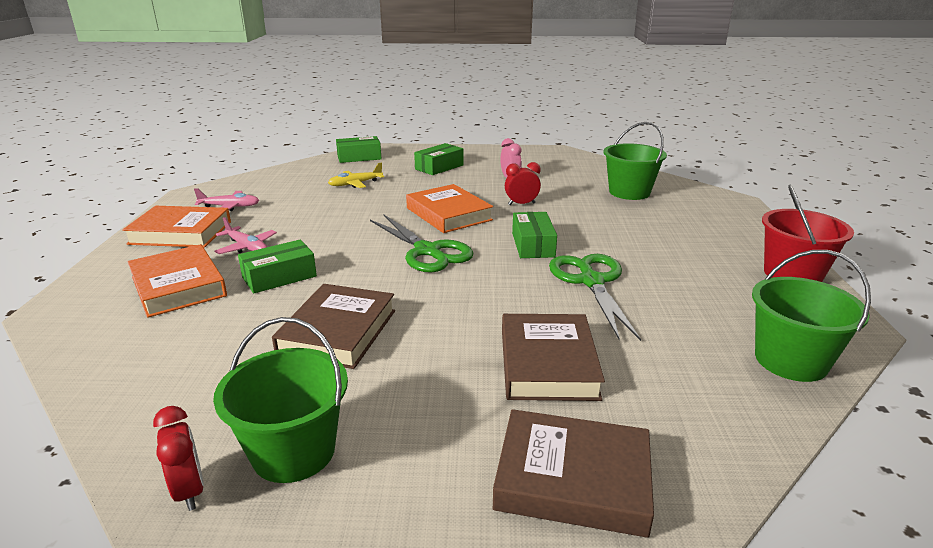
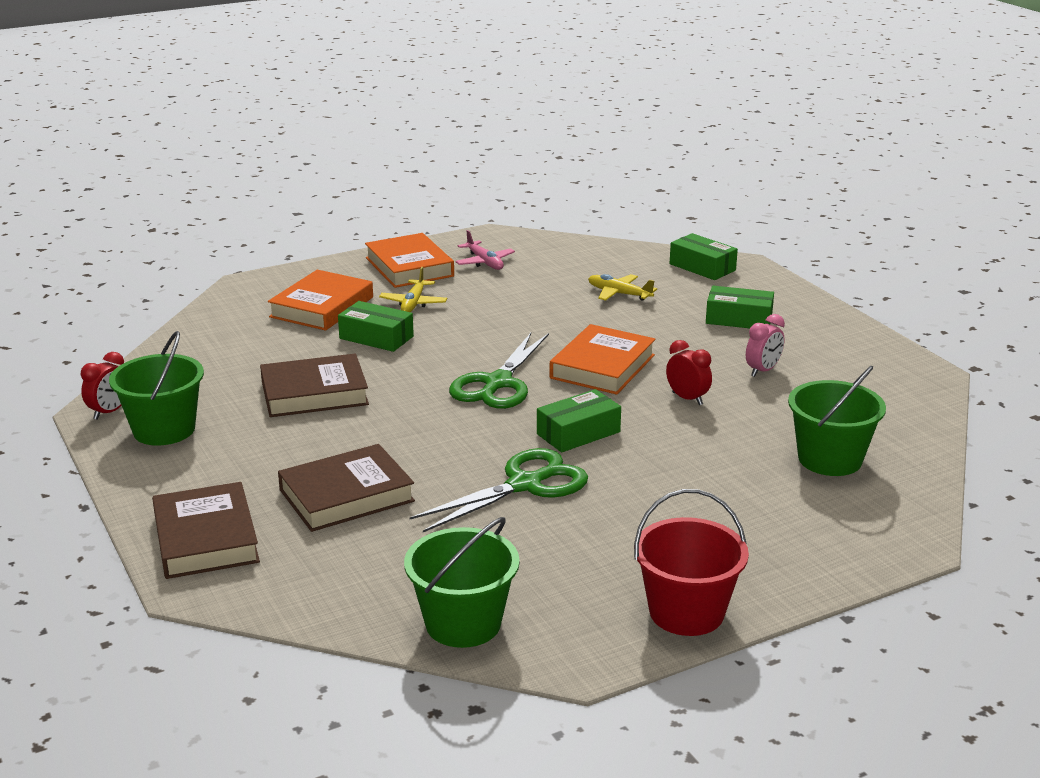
camera: 60 degrees right, 0 degrees up
(247, 247) = (413, 303): pink plane -> yellow plane

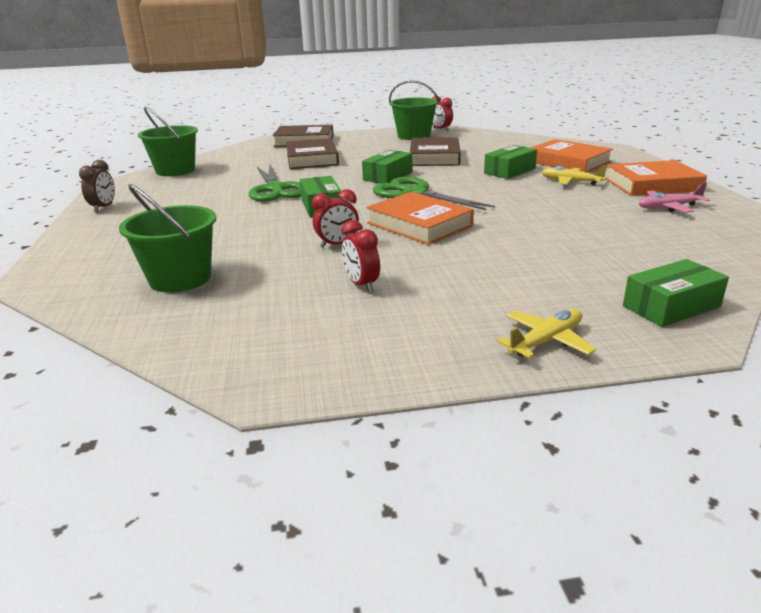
camera: 110 degrees right, 0 degrees up
(619, 294) = (582, 250): yellow plane -> yellow plane (546, 341)
(686, 612) = (103, 208): red bucket -> brown clock
(739, 319) = (495, 297): green box -> green box (388, 176)
(763, 371) = (361, 285): pink clock -> red clock

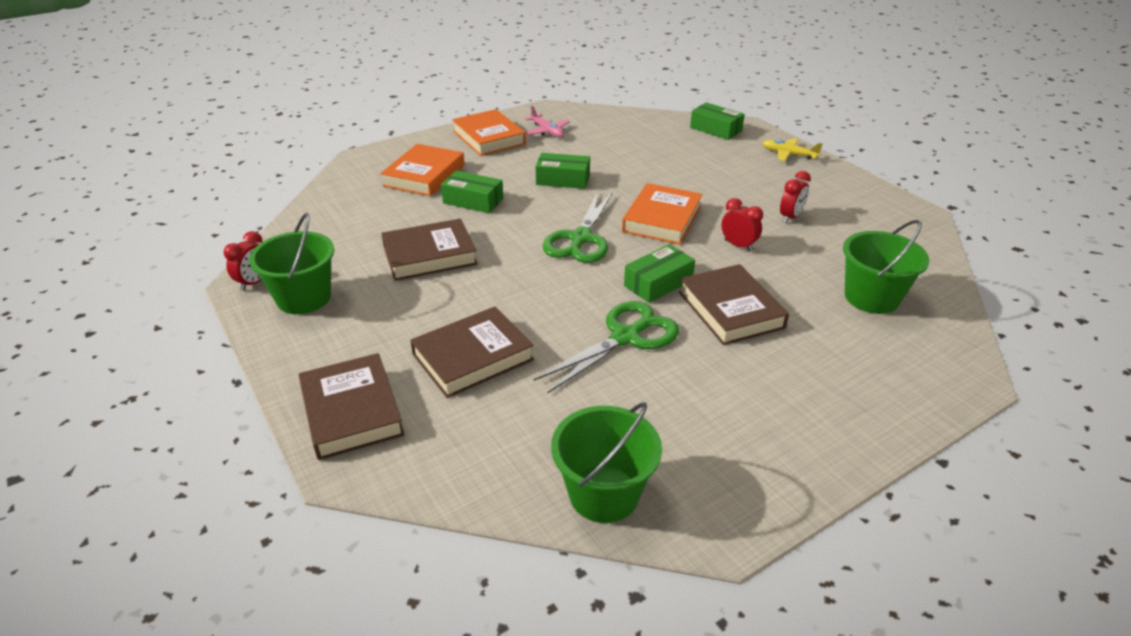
camera: 115 degrees left, 10 degrees up
(103, 208) = (802, 467): brown clock -> none
(255, 221) = (730, 310): none -> brown book
(388, 176) = (528, 269): green box -> green box (563, 179)
(571, 182) = (498, 169): yellow plane -> none

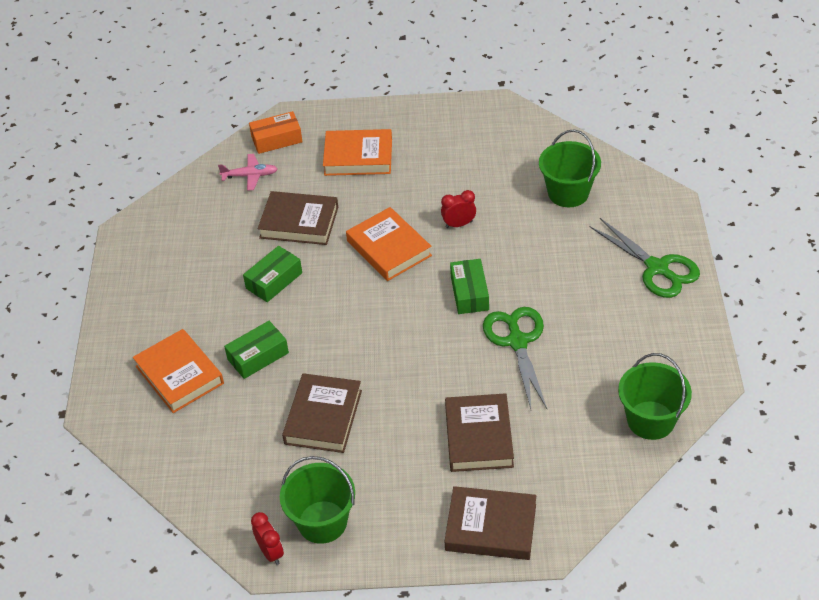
camera: 55 degrees left, 10 degrees up
(489, 138) = (146, 299): orange book -> orange book (358, 157)
(547, 131) = (173, 252): pink plane -> pink plane (250, 176)
(581, 239) = (376, 310): green scissors -> green scissors (657, 268)
(715, 129) = (276, 139): green box -> orange box
(730, 310) = (528, 271): brown book -> brown book (299, 222)
(788, 154) = (359, 121): yellow plane -> none
(790, 217) = (446, 175): red clock -> none

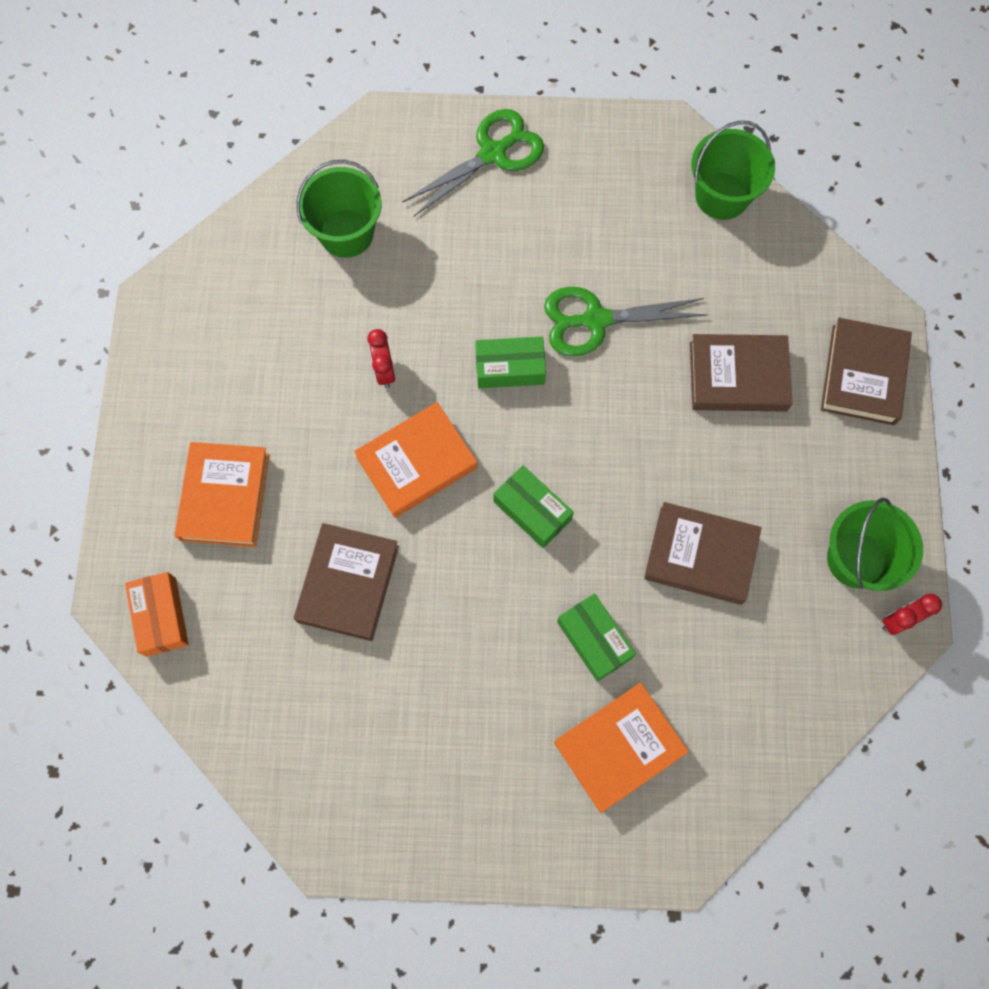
camera: 90 degrees left, 25 degrees up
(250, 176) = (236, 657): pink plane -> none
(274, 280) = (458, 619): green box -> green box (532, 510)

